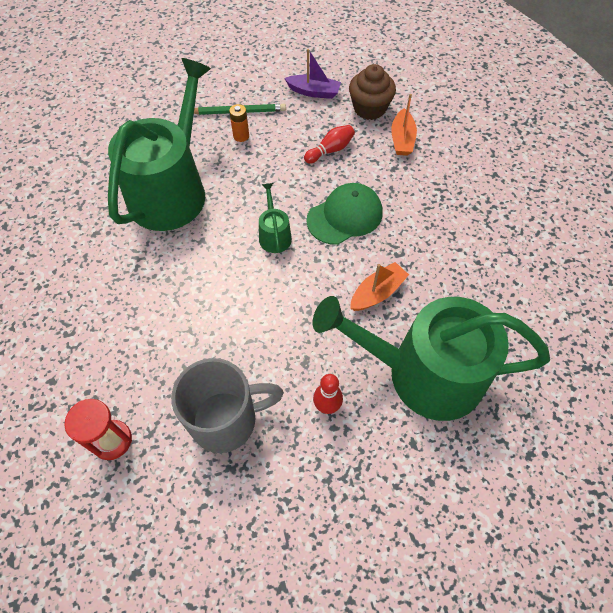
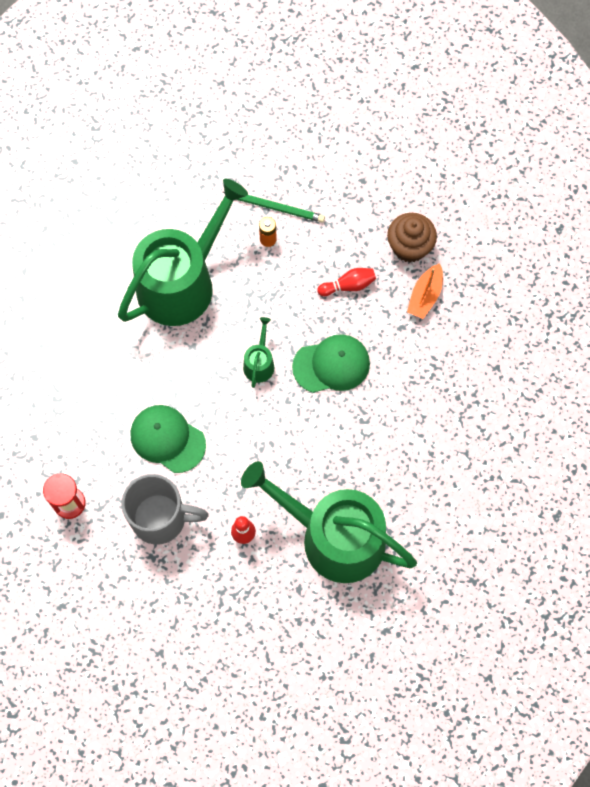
camera: 20 degrees right, 10 degrees up
(205, 334) = (167, 439): none -> green cap
(313, 92) = (361, 206): purple boat -> none
(377, 293) = (327, 452): orange boat -> none

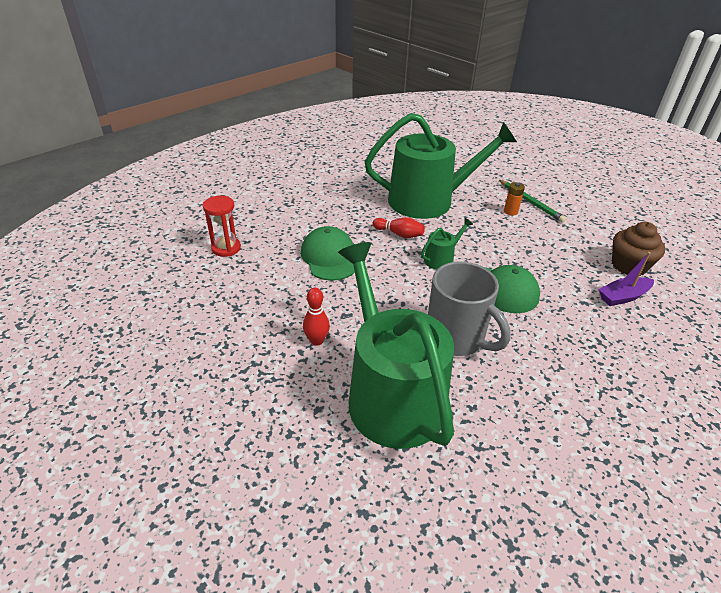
camera: 40 degrees right, 30 degrees down
(161, 518) = (271, 292): grey mug -> grey mug (456, 338)
(348, 285) = (555, 259): red bowling pin -> red bowling pin (399, 234)
(425, 296) = (623, 297): orange boat -> purple boat

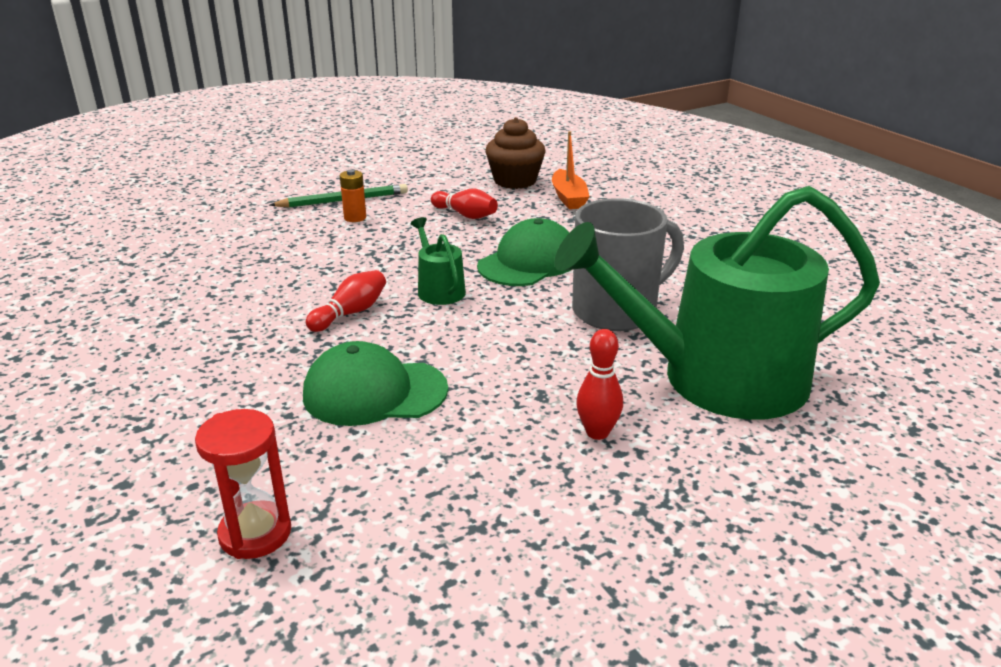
camera: 75 degrees left, 10 degrees down
(429, 201) = (272, 271): green watering can -> none
(550, 252) = (465, 215): none -> red bowling pin
(623, 297) = (568, 197): purple boat -> orange boat

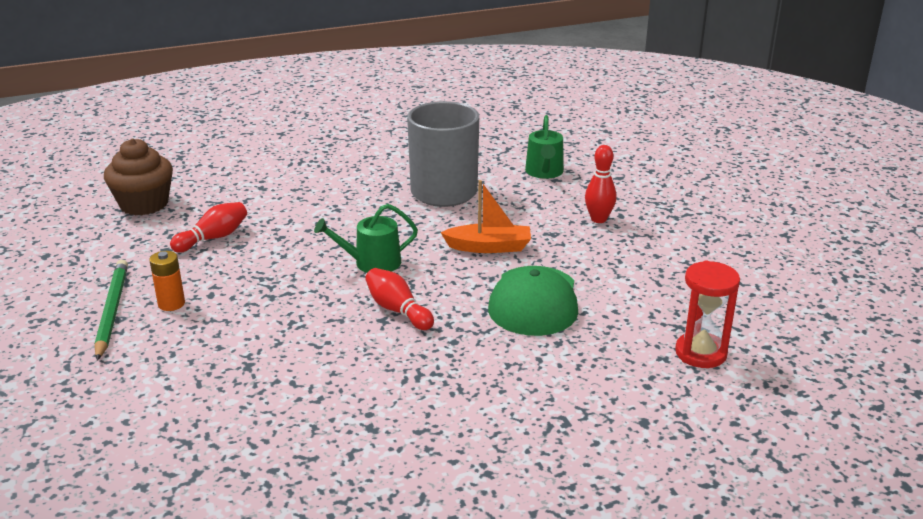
camera: 80 degrees left, 0 degrees up
(528, 262) = (340, 216): green cap -> none
(568, 197) = (211, 182): orange boat -> orange boat (489, 247)
(716, 378) = (544, 172): green watering can -> green watering can, size x0.40

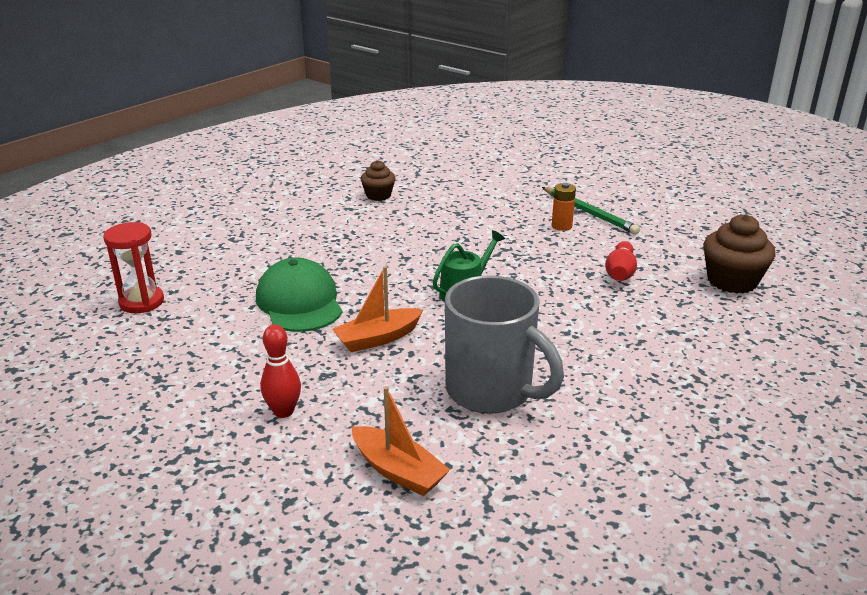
camera: 150 degrees right, 0 degrees up
(307, 440) = (378, 195): none -> brown cupcake
(397, 310) = (402, 265): red bowling pin -> none
(544, 172) = (398, 471): green watering can -> orange boat

